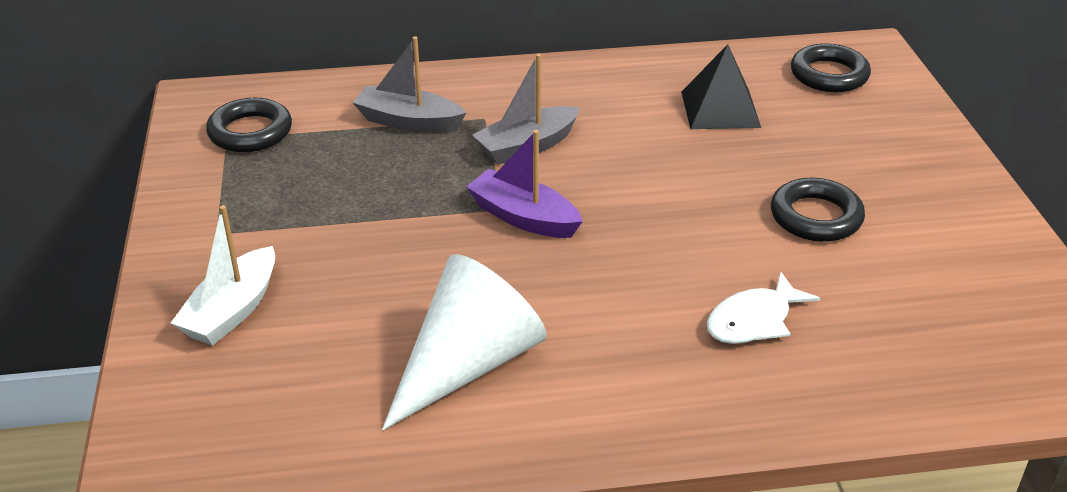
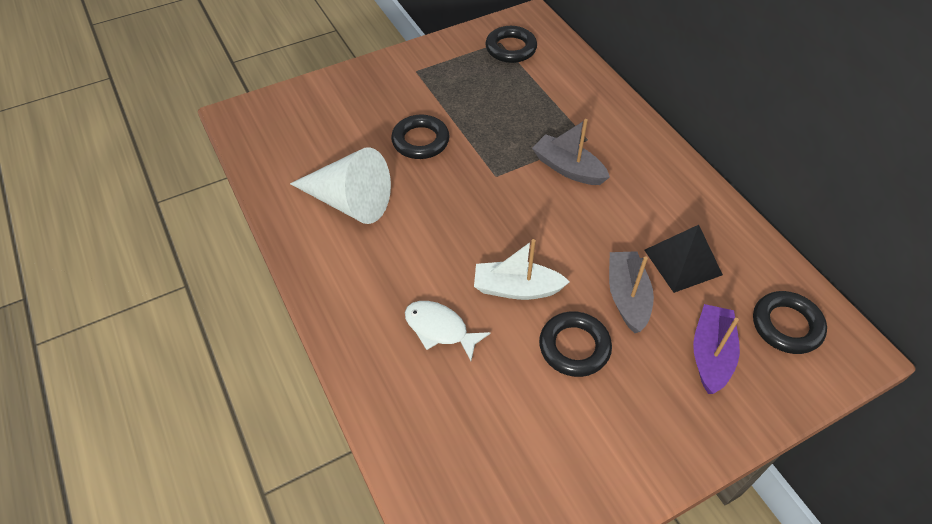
camera: 70 degrees right, 15 degrees up
(232, 311) = (357, 99): white boat -> white boat (516, 288)
(383, 262) = (420, 141): none -> black ring
(408, 122) = (561, 107): grey boat -> grey boat (627, 297)
(523, 217) = (491, 188): purple boat -> purple boat (710, 354)

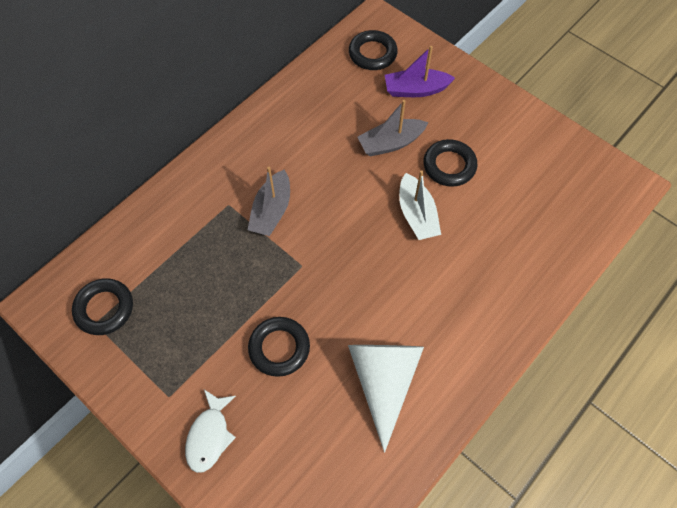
camera: 110 degrees left, 10 degrees up
(440, 329) = (478, 255): white fish -> white fish (209, 435)
(683, 262) = (343, 115): black pyramid -> none

